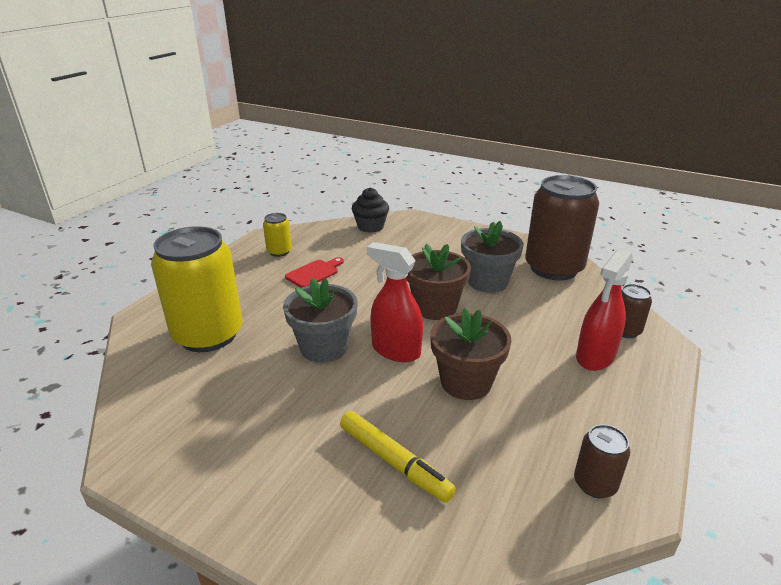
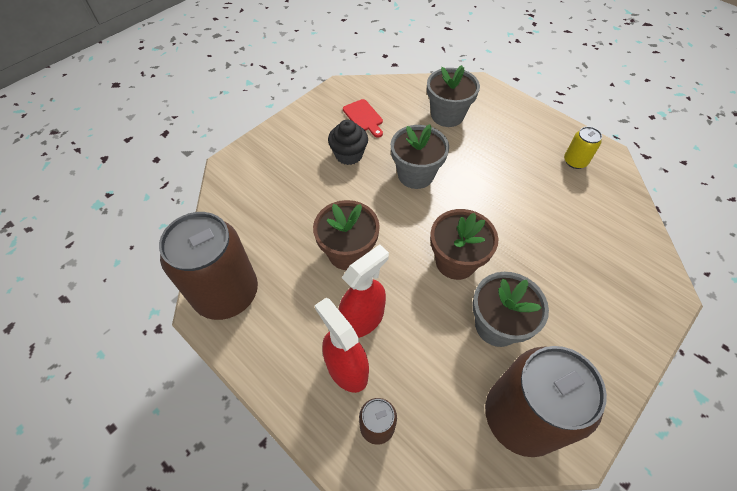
camera: 105 degrees right, 25 degrees up
(208, 335) = (447, 115): yellow can -> grey flower pot
(314, 273) = (530, 182): red cutting board -> red cutting board (364, 117)
(370, 226) = (637, 245): black cupcake -> black cupcake (348, 155)
(394, 462) = (292, 192): yellow marker -> none
(395, 350) = (400, 217): red spray bottle -> red spray bottle (362, 319)
(595, 484) = (226, 293): brown can -> brown can, size x2.22

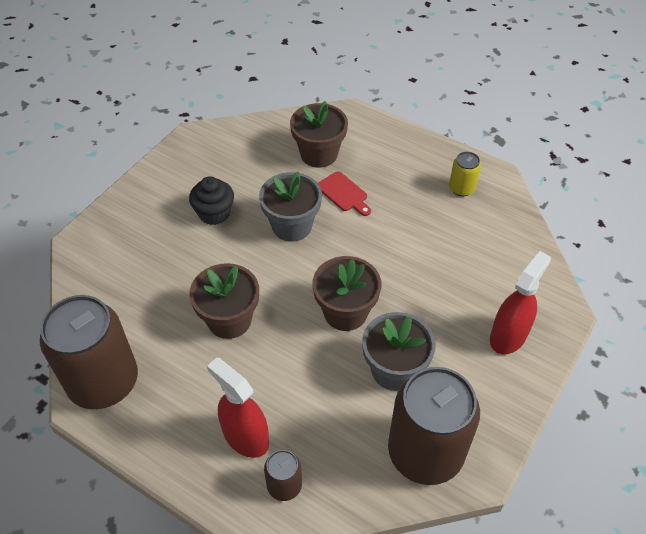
camera: 10 degrees left, 5 degrees down
(362, 319) = (255, 385): red spray bottle -> red spray bottle (508, 336)
(364, 117) = (225, 168): red cutting board -> red cutting board (344, 193)
(447, 115) = (319, 154): grey flower pot -> brown flower pot

